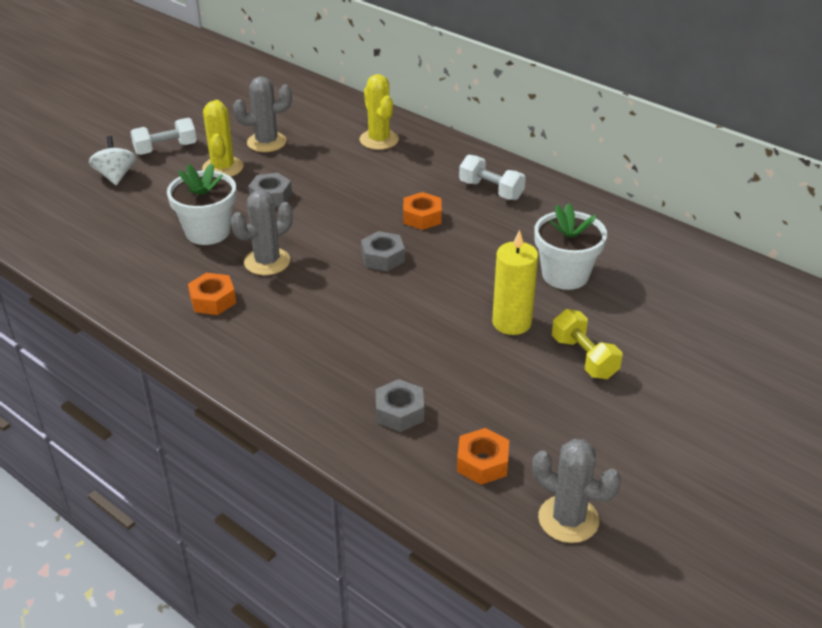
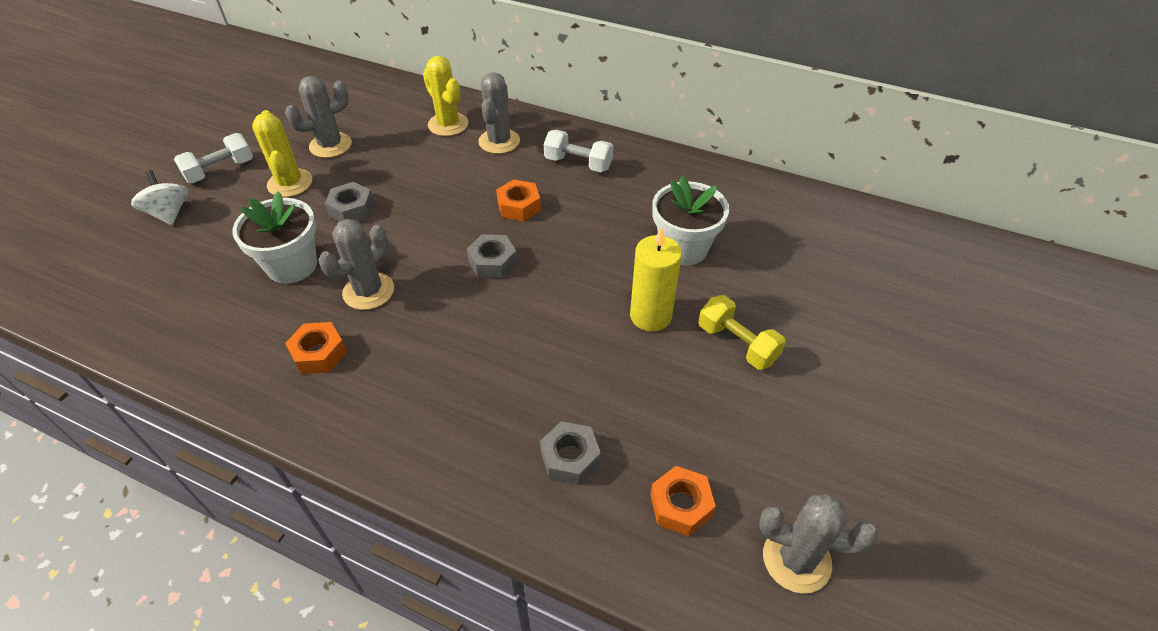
camera: 15 degrees left, 10 degrees up
(422, 161) = (499, 141): none -> grey cactus

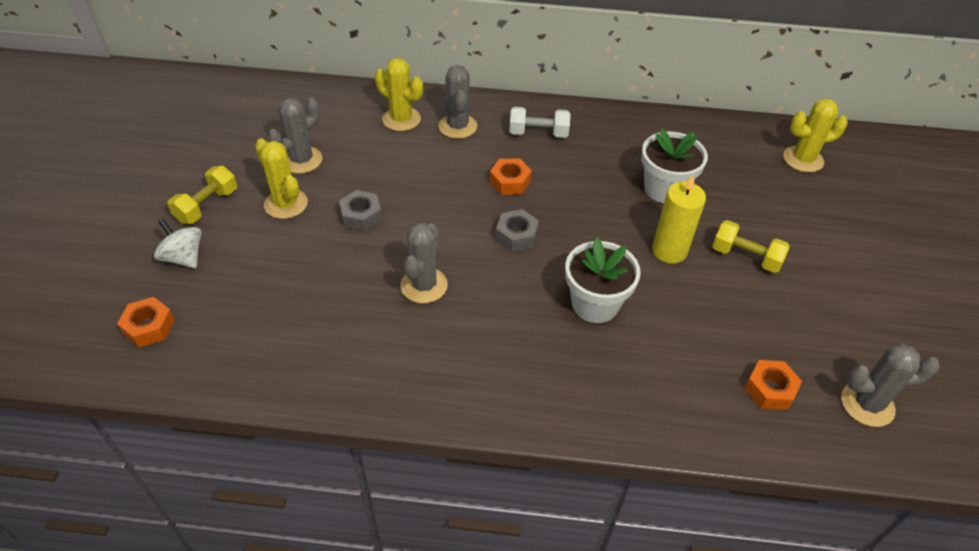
camera: 20 degrees left, 0 degrees up
(220, 170) = (207, 206): white dumbbell -> yellow dumbbell
(292, 265) = (338, 279): white flower pot -> white flower pot (595, 304)
(319, 353) = (414, 349): orange nut -> orange nut (149, 327)
(570, 458) = (670, 377): grey nut -> none
(870, 249) = (803, 159): none -> yellow cactus

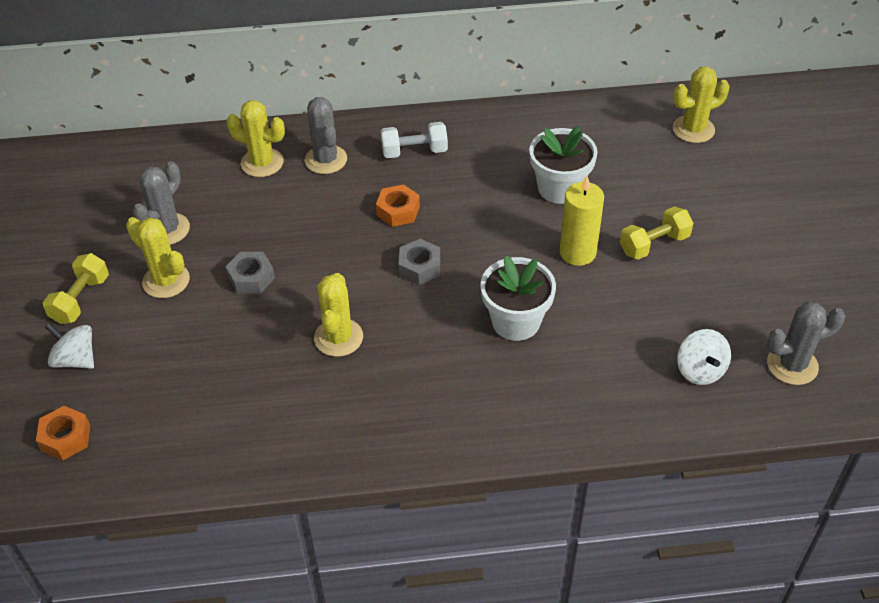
camera: 10 degrees left, 0 degrees up
(424, 285) = (338, 337): grey cactus -> yellow cactus
(745, 257) = (654, 244): yellow dumbbell -> yellow dumbbell turned 45 degrees counterclockwise
(769, 389) = (700, 370): orange nut -> white spinning top

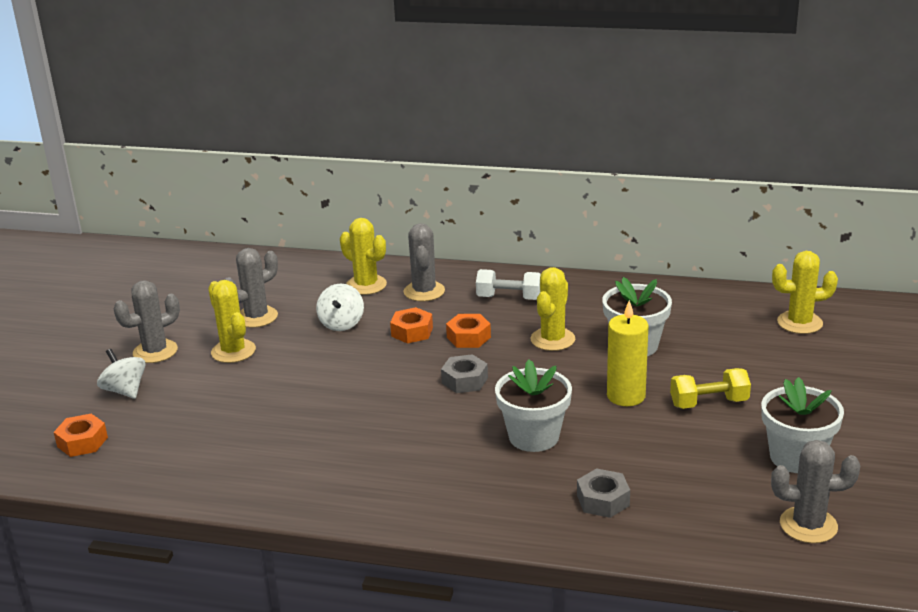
camera: 20 degrees right, 20 degrees down
(81, 299) = (155, 351): yellow dumbbell -> grey cactus
(251, 278) = (307, 362): grey nut -> grey nut (603, 500)
(338, 337) = (359, 417): yellow cactus -> yellow cactus (552, 339)
(339, 215) = (412, 332): none -> orange nut
(700, 370) = (703, 510): white spinning top -> white spinning top (341, 323)
(753, 291) = (796, 457): none -> white flower pot

